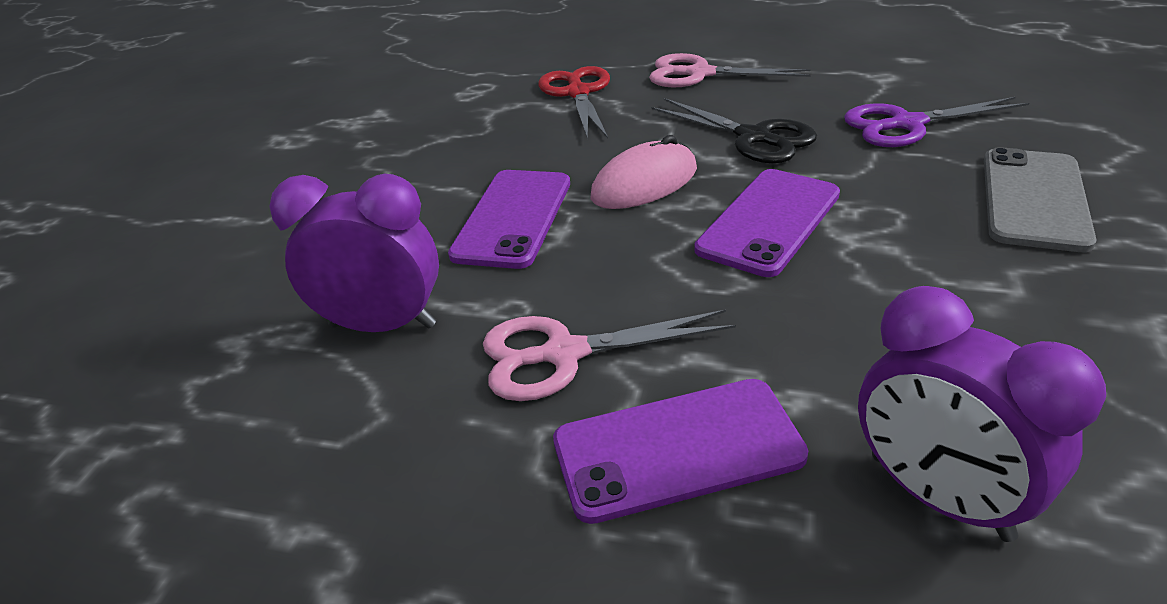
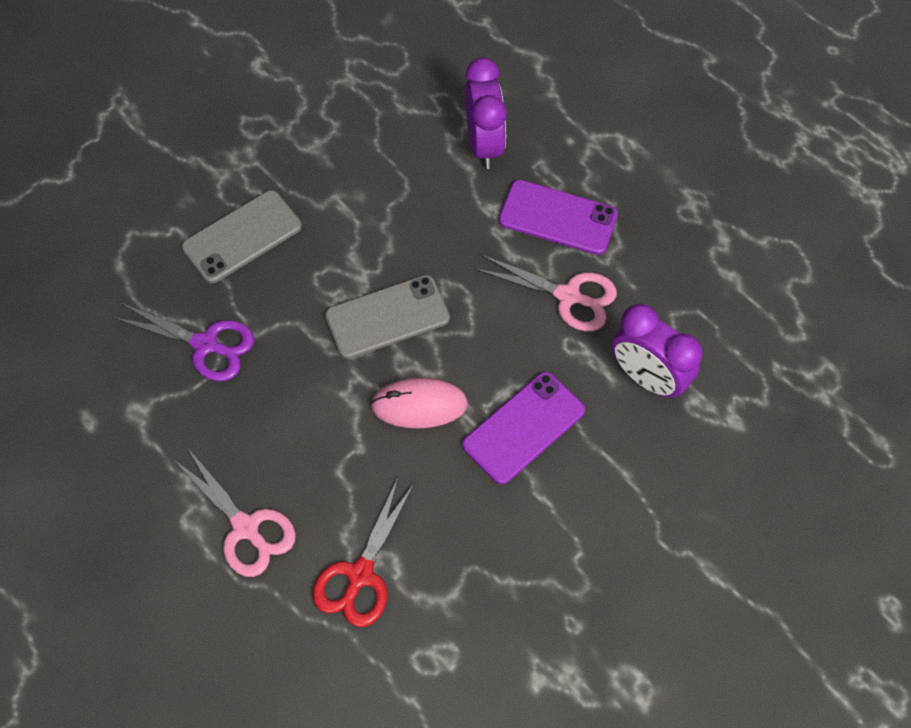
camera: 150 degrees left, 25 degrees up
(753, 137) = (307, 404): black scissors -> none
(768, 221) = (387, 317): purple phone -> grey phone

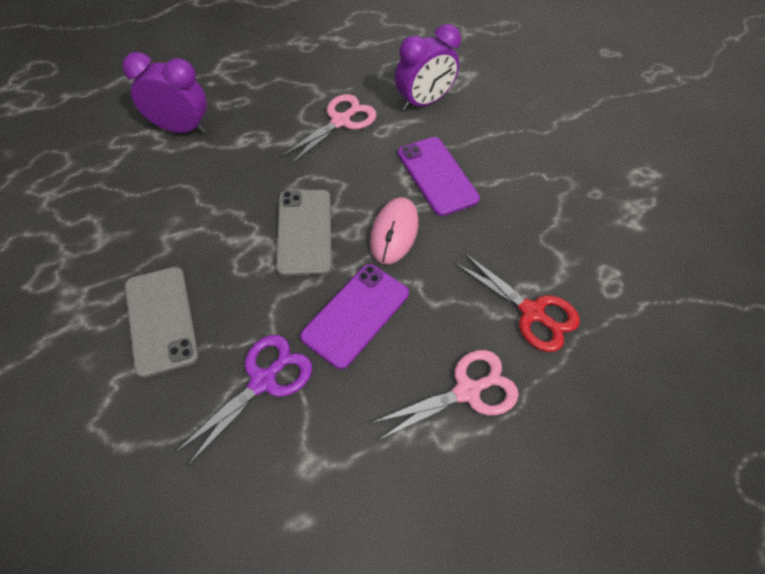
camera: 75 degrees left, 5 degrees down
(558, 218) = (272, 108): purple phone -> purple phone (356, 315)

